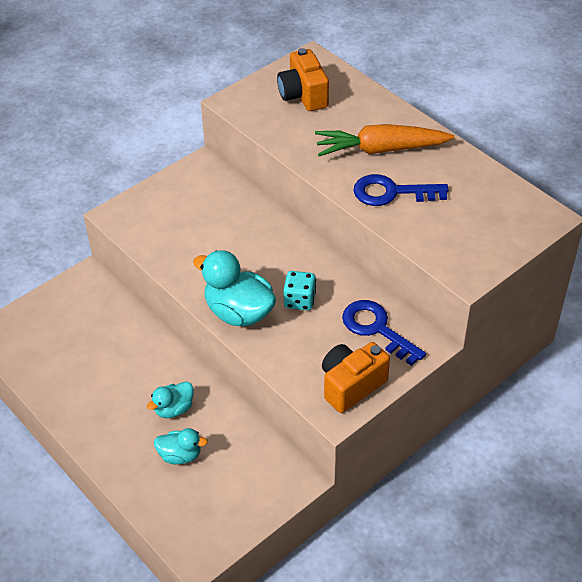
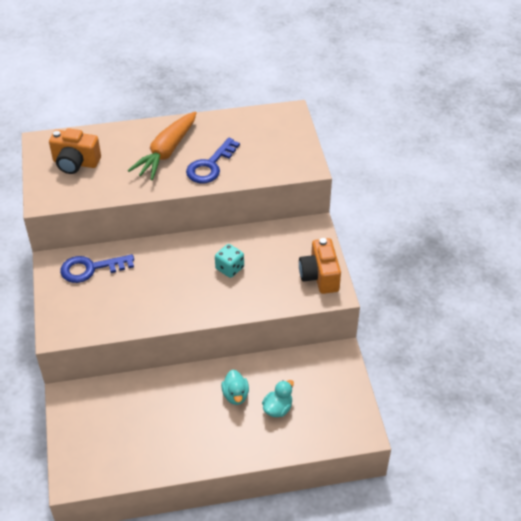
camera: 60 degrees left, 0 degrees up
(239, 312) = (214, 304): turquoise duck -> none
(377, 329) = (284, 242): blue key -> blue key (91, 268)

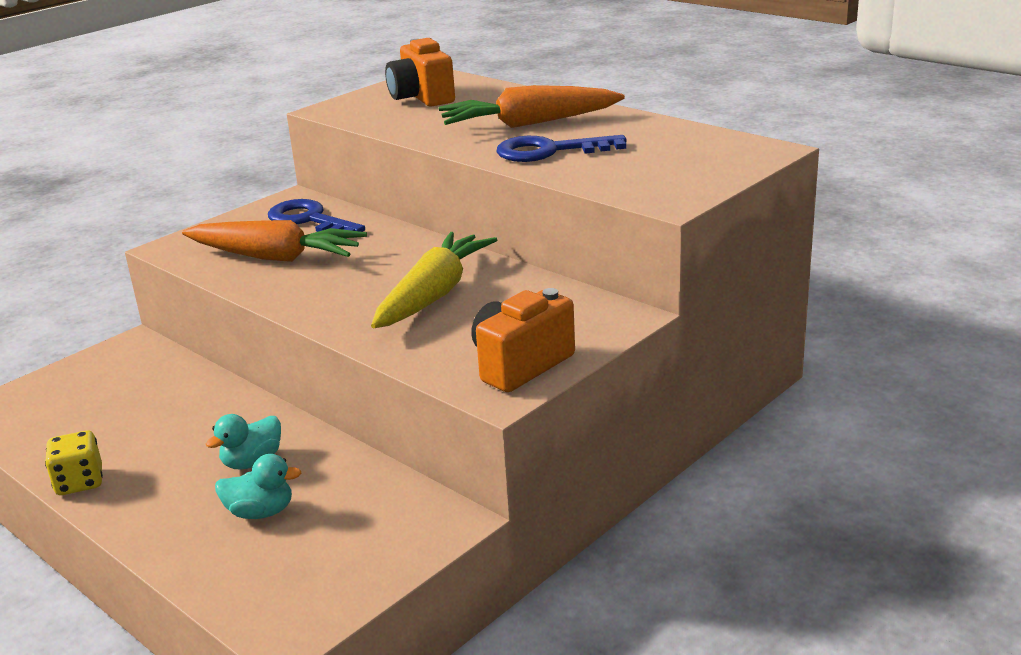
camera: 55 degrees right, 20 degrees down
(122, 300) = (276, 257): none -> orange carrot
(188, 463) = (79, 482): none -> yellow dice
(229, 268) = (434, 294): turquoise dice -> yellow carrot

